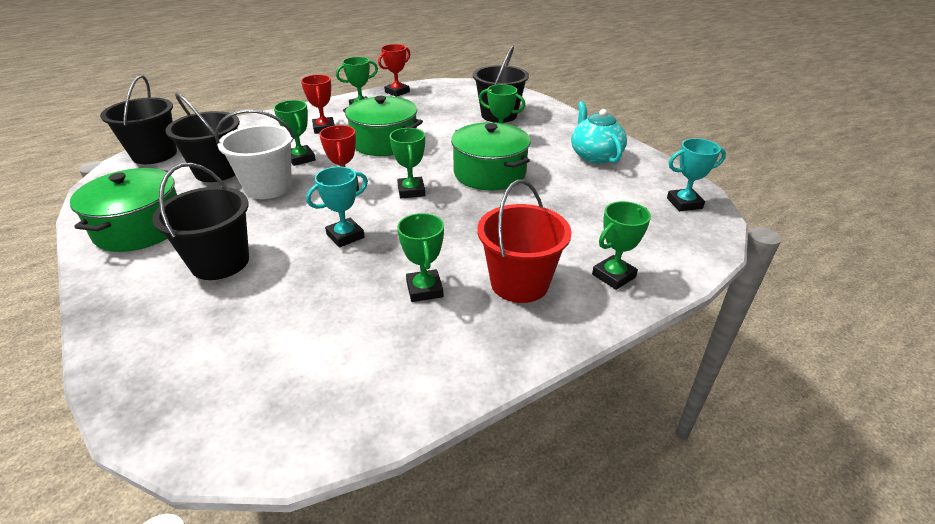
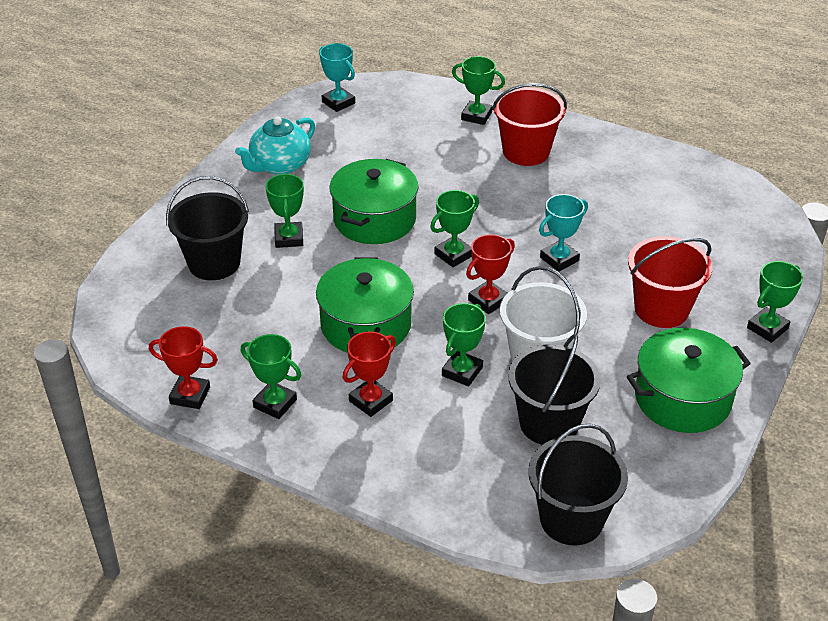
camera: 120 degrees left, 5 degrees up
(220, 262) = (661, 309): black bucket -> red bucket
(345, 236) = (559, 259): turquoise trophy -> turquoise trophy turned 60 degrees counterclockwise
(424, 289) = (576, 190): green trophy -> green trophy (767, 328)

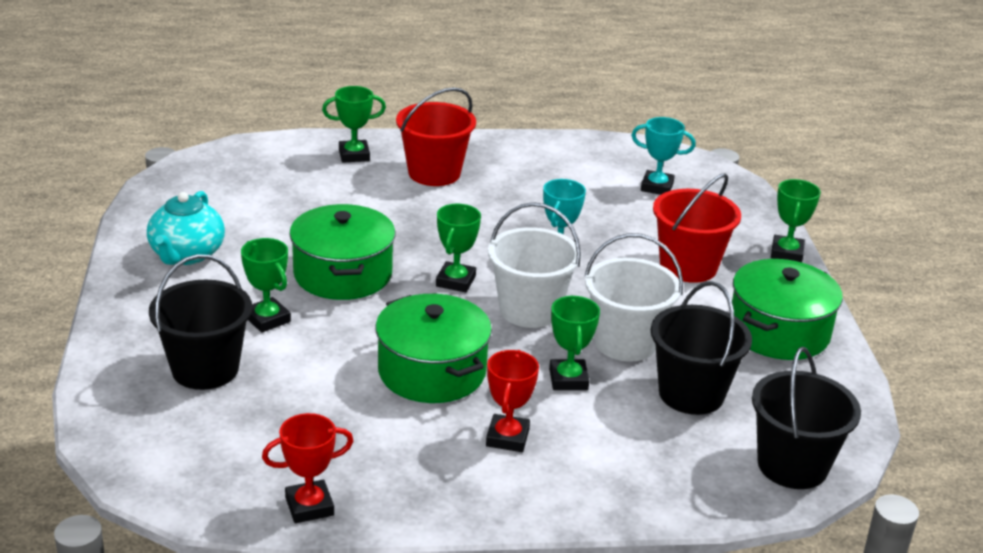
camera: 35 degrees left, 10 degrees down
(275, 403) = (411, 478): green trophy -> none
(338, 102) = (194, 179): turquoise trophy -> turquoise trophy (657, 187)
(488, 300) = (529, 310): red trophy -> white bucket

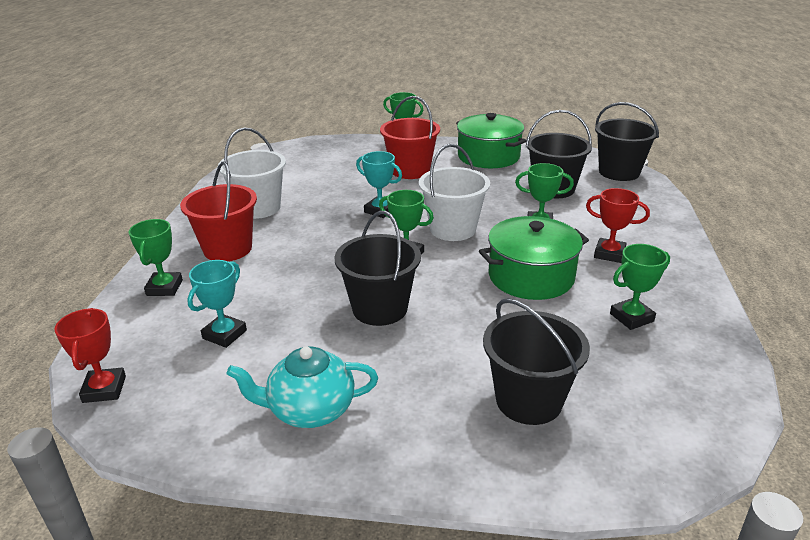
camera: 75 degrees left, 0 degrees up
(186, 254) = (310, 410): turquoise teapot -> turquoise teapot turned 150 degrees clockwise
(267, 319) = (447, 357): green trophy -> green trophy (631, 317)
(309, 506) = (714, 346): red trophy -> red trophy (104, 389)
(342, 274) = (380, 308): green pot -> black bucket
(625, 342) = (497, 201): white bucket -> white bucket (258, 208)
(657, 187) = (303, 166): turquoise trophy -> turquoise trophy (224, 334)

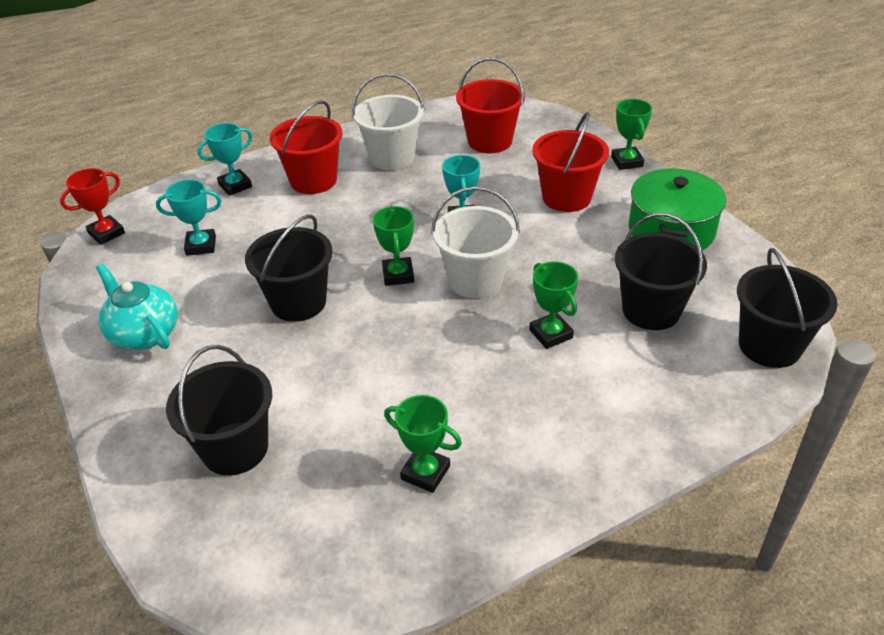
camera: 55 degrees right, 10 degrees up
(164, 288) = (235, 186): green trophy -> turquoise trophy
(305, 169) = (490, 141): none -> red bucket
(531, 276) = (437, 370): green pot -> none
(609, 254) = (543, 410): red trophy -> none

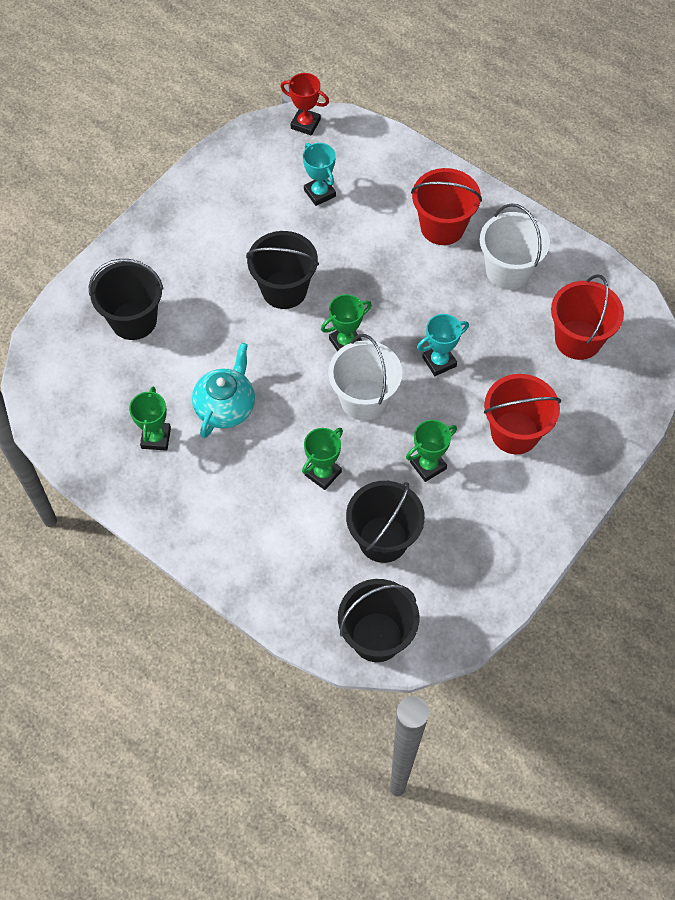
camera: 65 degrees right, 20 degrees up
(144, 334) = (211, 212): turquoise teapot -> turquoise teapot (226, 407)
(235, 186) = (407, 174): turquoise trophy -> none
(626, 161) = (603, 468): green trophy -> green trophy (428, 465)
(671, 230) = (504, 532): green pot -> none

